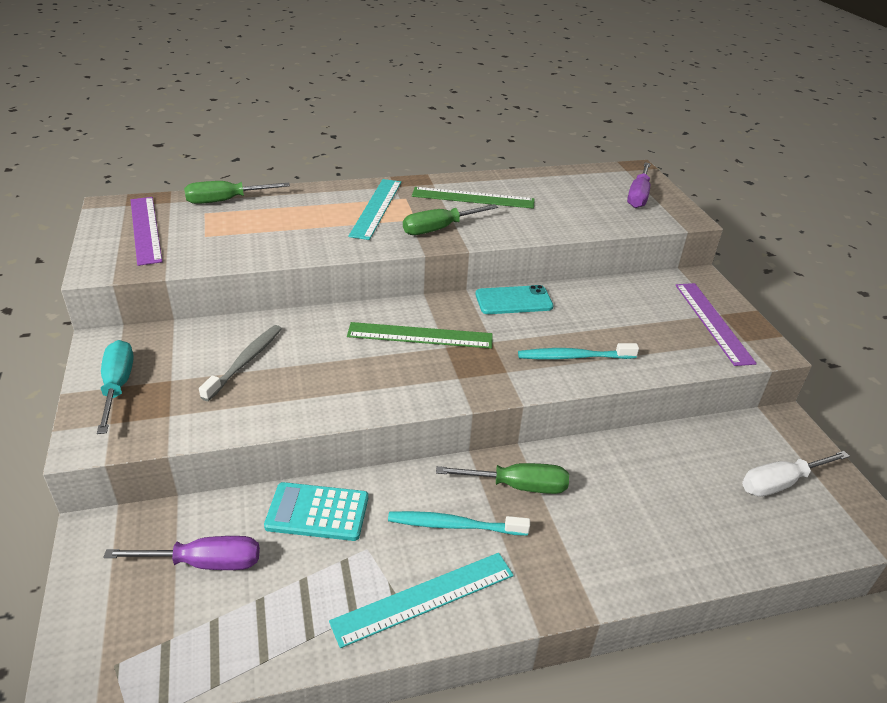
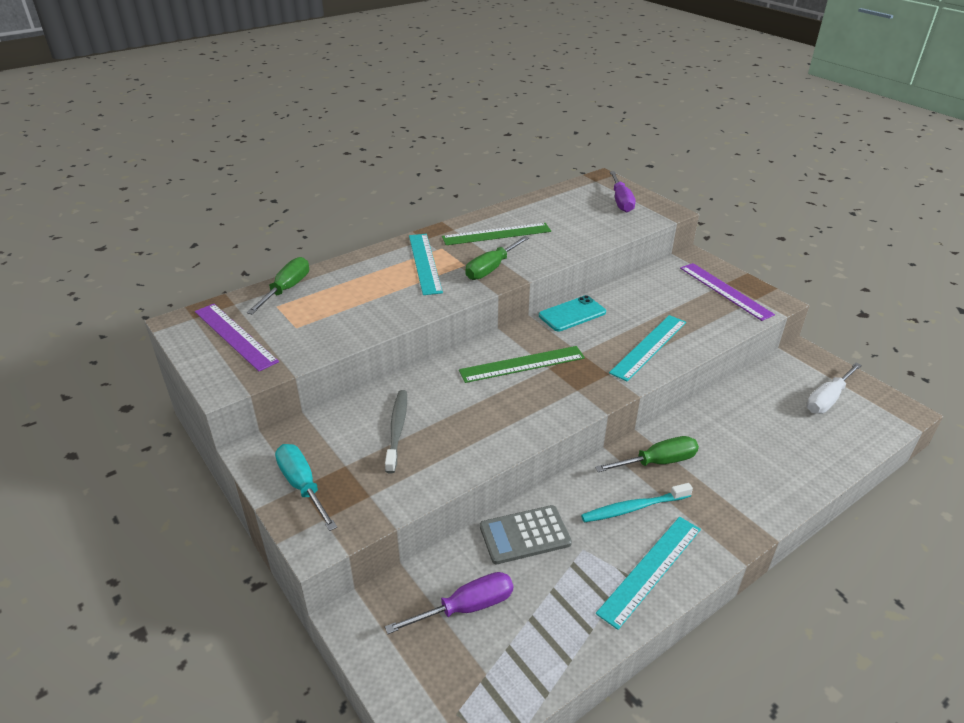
camera: 20 degrees left, 0 degrees up
(226, 200) = (286, 289): green screwdriver -> green screwdriver turned 150 degrees clockwise
(317, 512) = (525, 535): turquoise calculator -> grey calculator
(574, 357) = (649, 347): turquoise toothbrush -> turquoise ruler

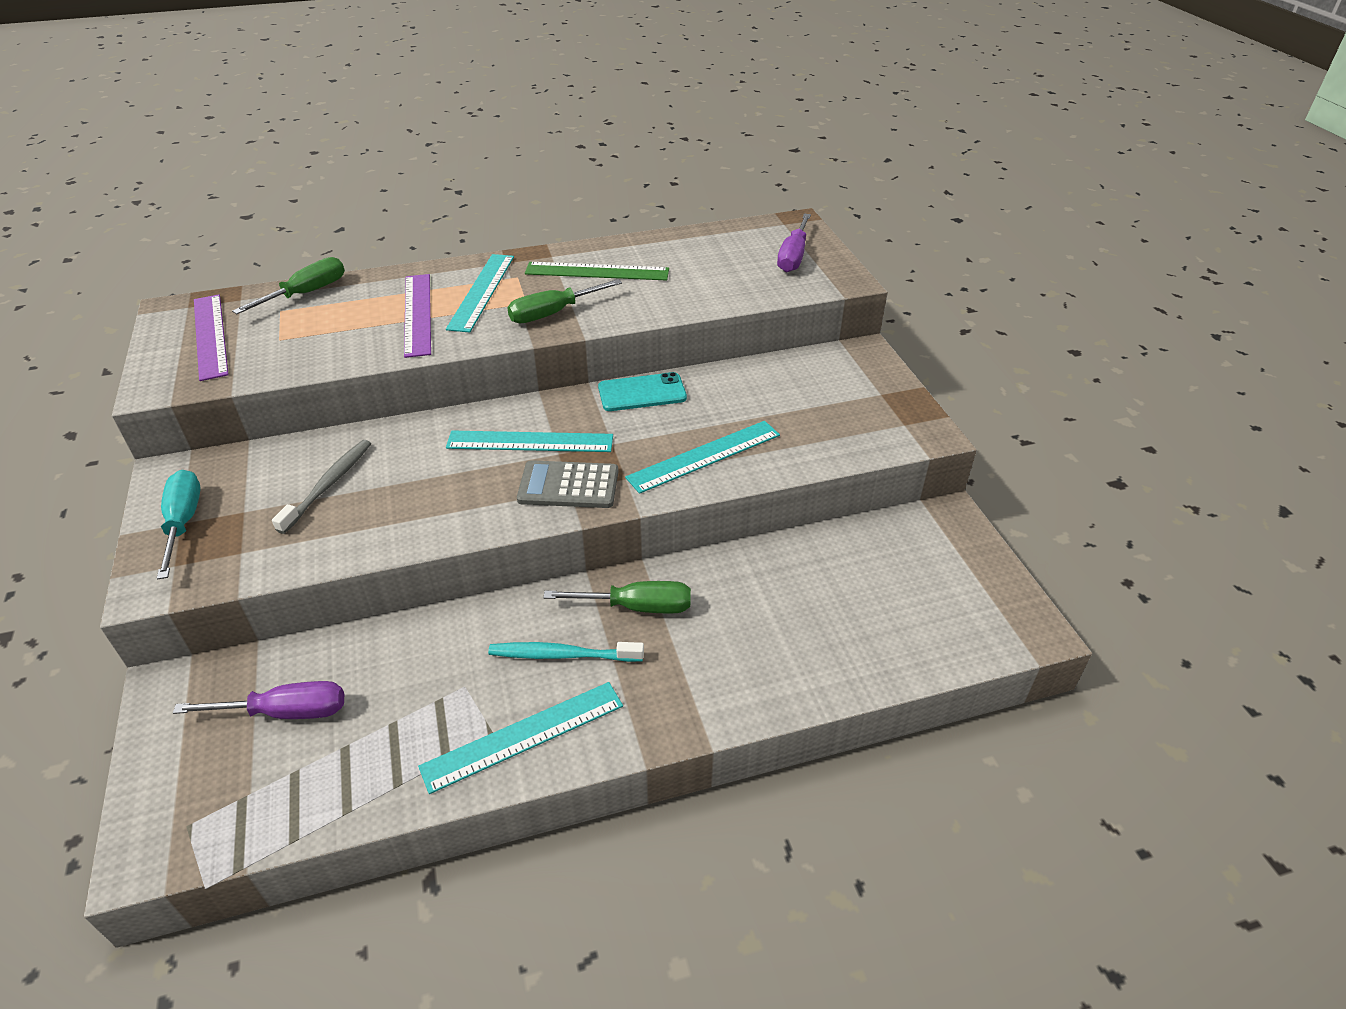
camera: 20 degrees right, 5 degrees up
(522, 364) = (530, 442): green ruler -> turquoise ruler
(525, 535) = (412, 649): grey calculator -> grey calculator (568, 486)
(725, 291) = (869, 404): purple ruler -> purple ruler (417, 314)
(827, 399) = (933, 585): white screwdriver -> none

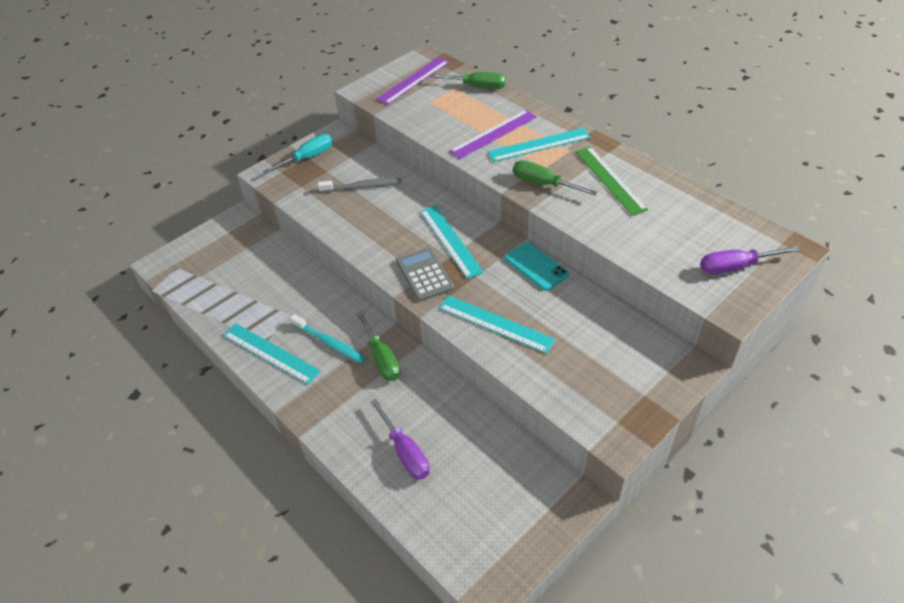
camera: 65 degrees right, 5 degrees up
(285, 712) = (244, 261): purple screwdriver -> purple screwdriver (405, 451)
(563, 655) = (329, 343): turquoise toothbrush -> turquoise toothbrush turned 150 degrees clockwise

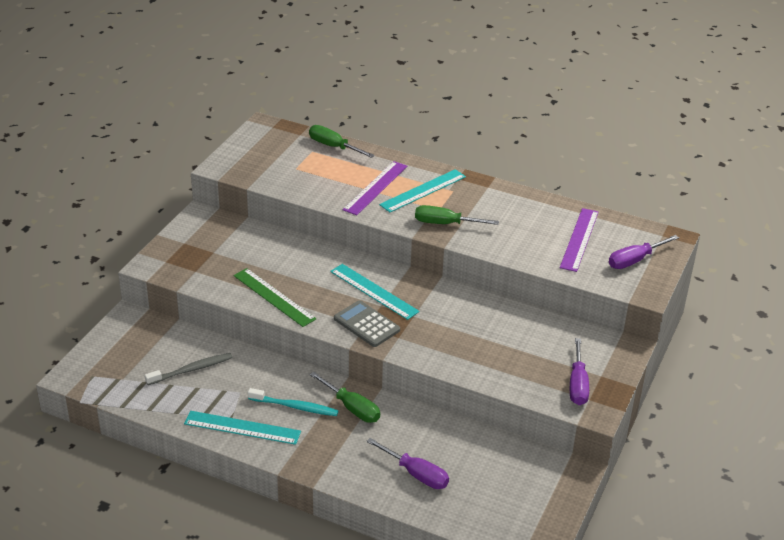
camera: 25 degrees left, 10 degrees down
(307, 158) = (185, 243): turquoise screwdriver -> none
(362, 186) = (259, 260): grey toothbrush -> grey toothbrush (191, 370)
(414, 80) = (267, 150): purple ruler -> purple ruler (579, 239)
(477, 86) = (334, 147): green screwdriver -> green screwdriver turned 135 degrees counterclockwise
(495, 324) = (452, 350): turquoise ruler -> none
(536, 266) = (463, 297): turquoise phone -> none
(610, 179) = (501, 210): green ruler -> green ruler (274, 297)
(612, 399) = (577, 384): none -> purple screwdriver

